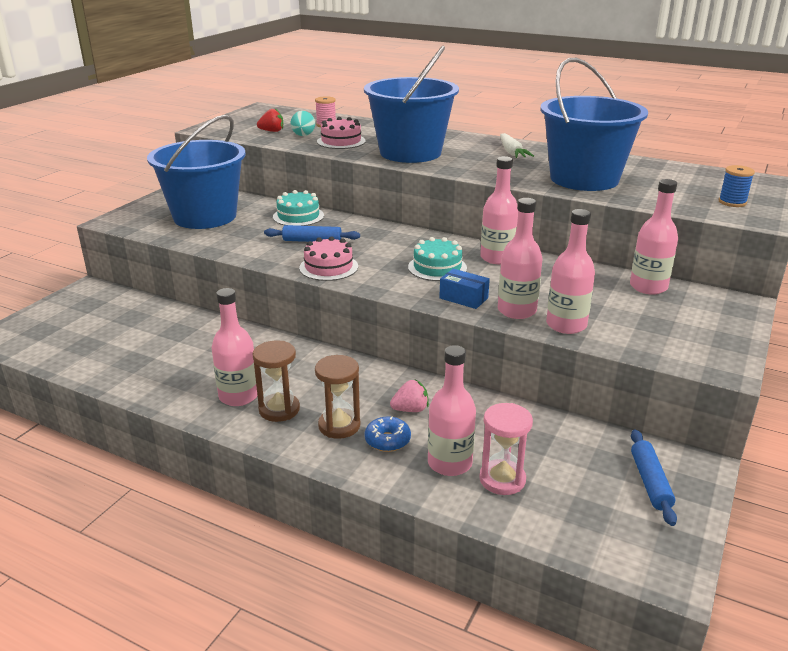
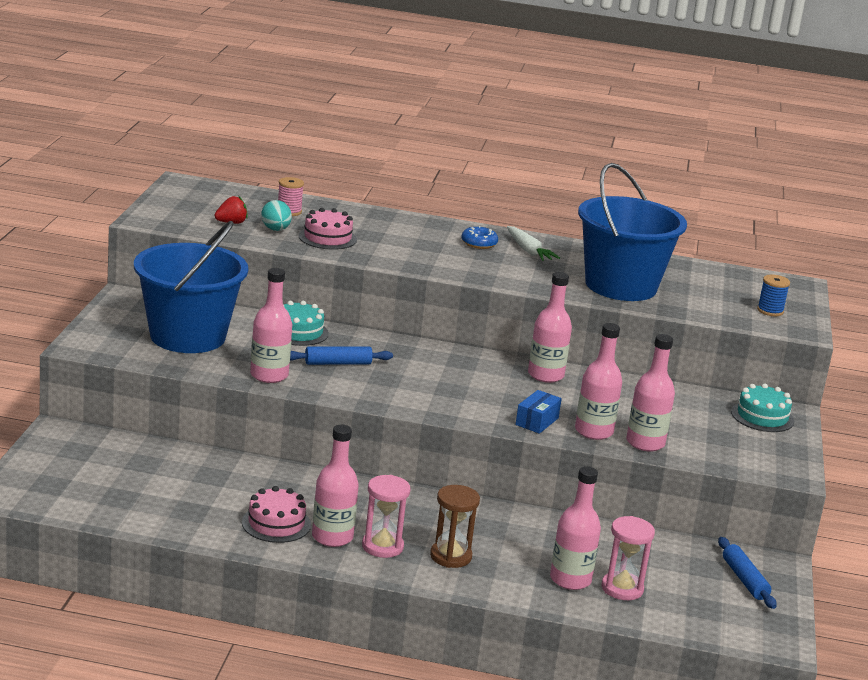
camera: 20 degrees left, 5 degrees down
(279, 409) = (382, 546): brown hourglass -> pink hourglass
(328, 267) = (379, 394): pink cake -> pink cake (276, 523)
(387, 440) = (504, 565): blue donut -> blue donut (479, 244)
(410, 153) = (419, 254): blue bucket -> none
(410, 409) = (509, 536): pink strawberry -> none
(437, 267) = (491, 389): turquoise cake -> turquoise cake (762, 416)
(463, 298) = (537, 421): blue box -> blue box turned 75 degrees counterclockwise
(648, 287) = (703, 400): pink bottle -> pink bottle (269, 375)

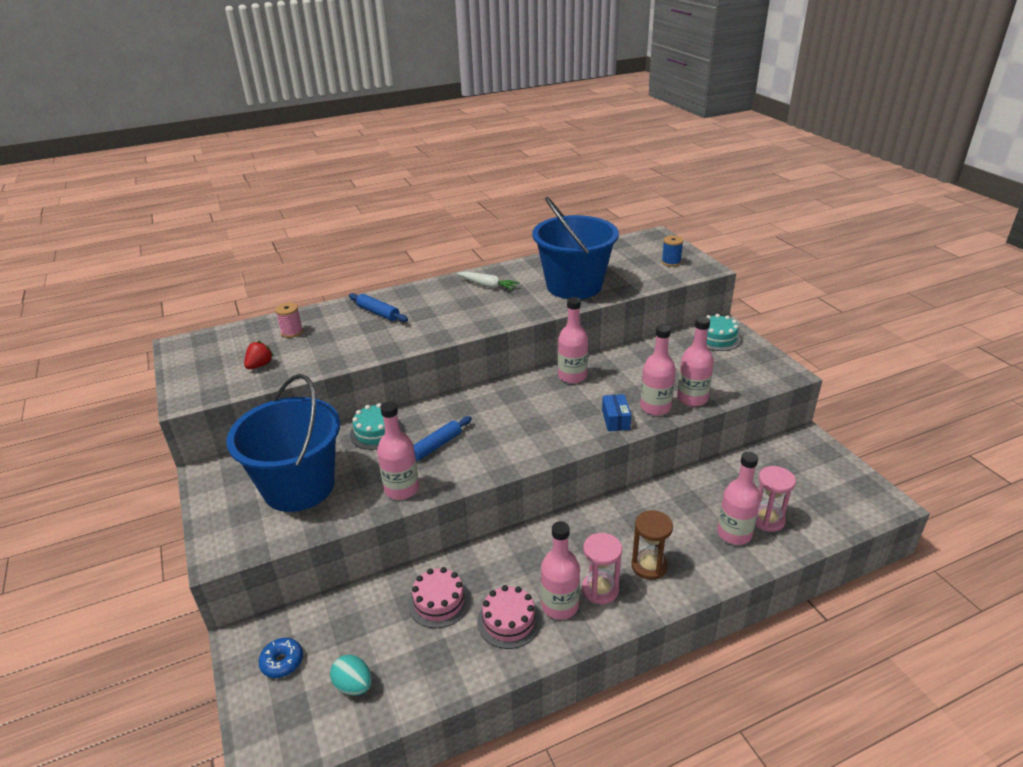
camera: 30 degrees left, 10 degrees up
(275, 230) = (301, 354): turquoise egg -> turquoise egg (354, 686)
(327, 238) = (347, 342): pink cake -> pink cake (439, 602)
(479, 244) = (451, 295): blue donut -> blue donut (282, 662)
(744, 579) = (810, 463): blue rolling pin -> blue rolling pin (378, 313)

